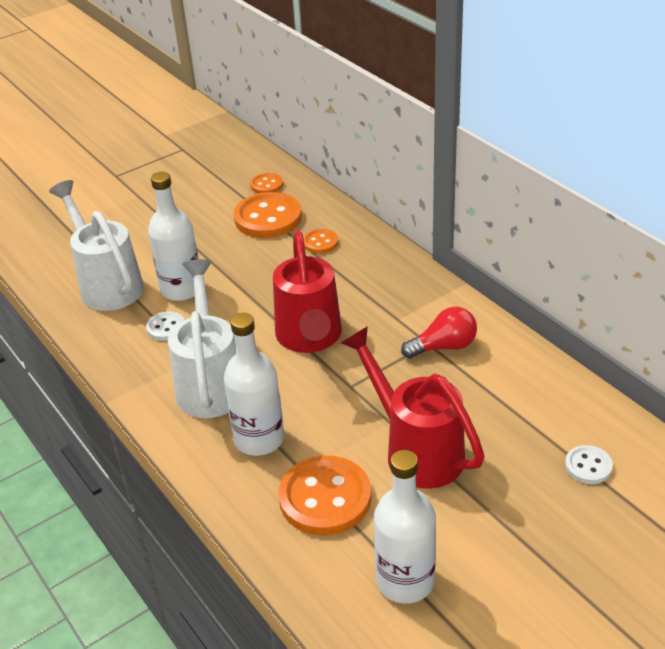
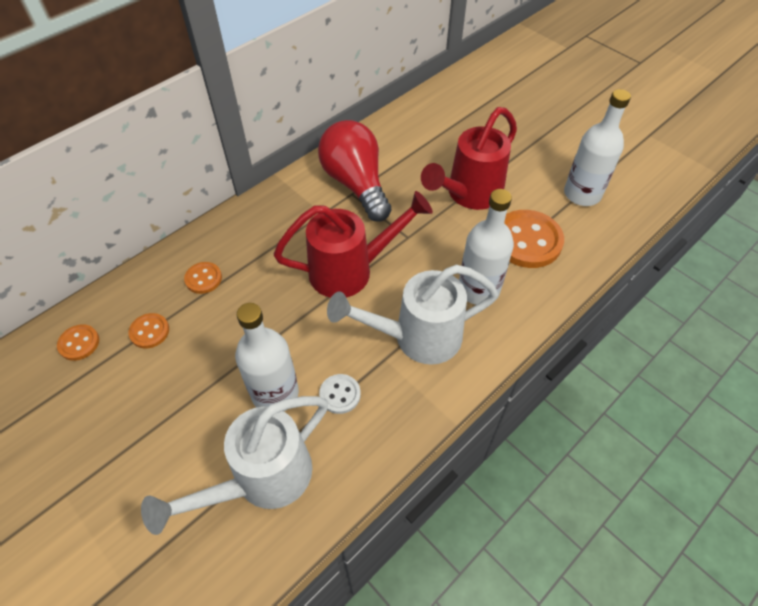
camera: 100 degrees left, 15 degrees up
(268, 218) = (149, 331): orange button -> orange button, size x0.51
(444, 347) = (356, 184): red light bulb -> red light bulb, size x1.73
(588, 466) = (464, 115): white button -> none

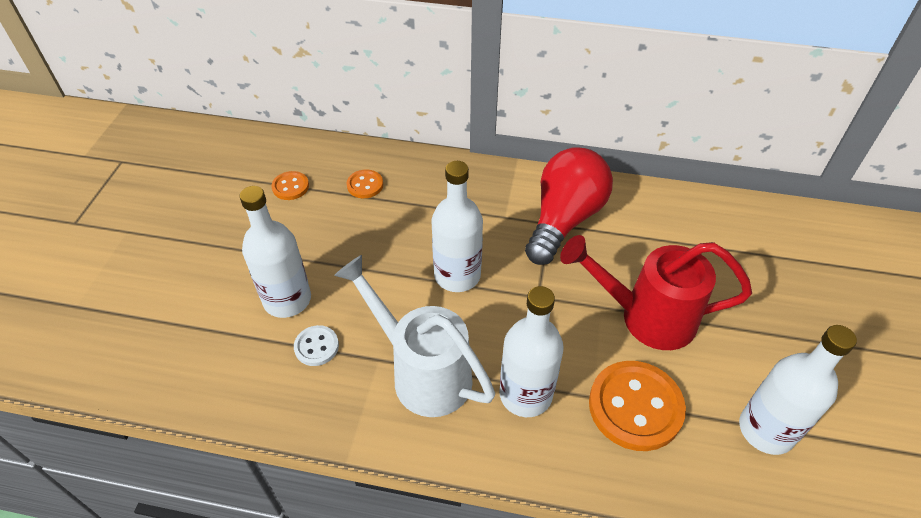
camera: 55 degrees right, 5 degrees down
(79, 343) = (252, 157): orange button -> none
(262, 479) = (201, 340): white watering can -> none
(350, 270) = (457, 275): red watering can -> white bottle

